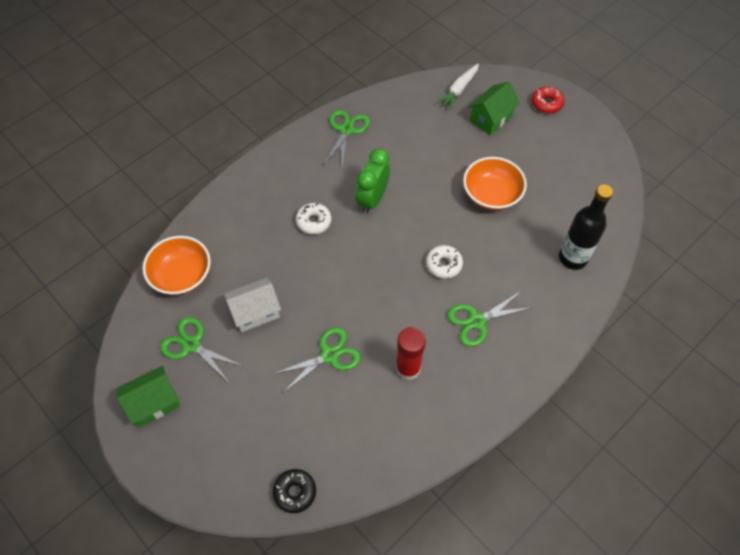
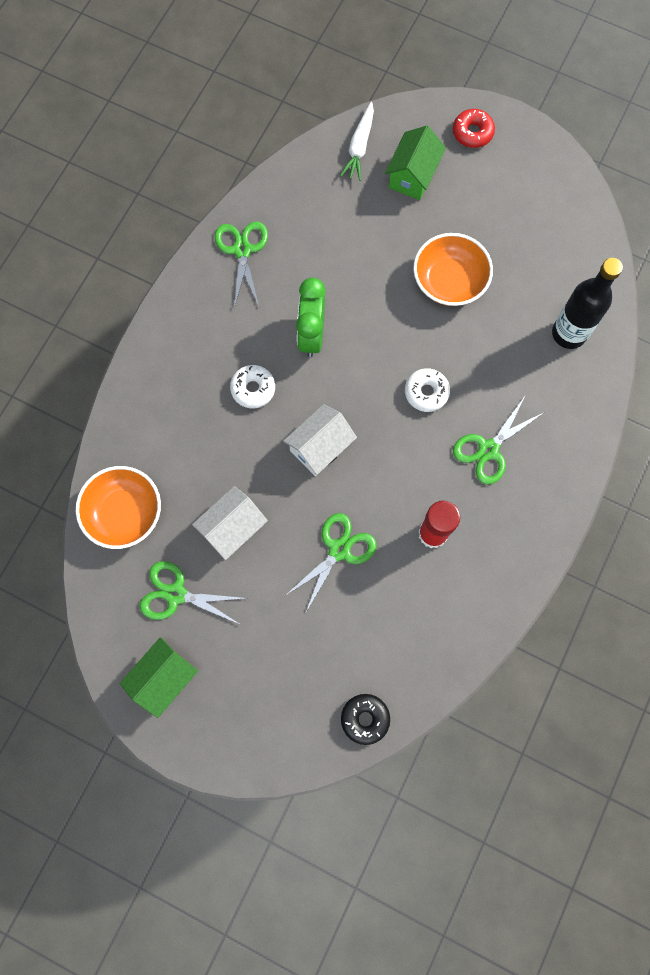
camera: 20 degrees left, 15 degrees up
(346, 277) = (320, 447): none -> white house

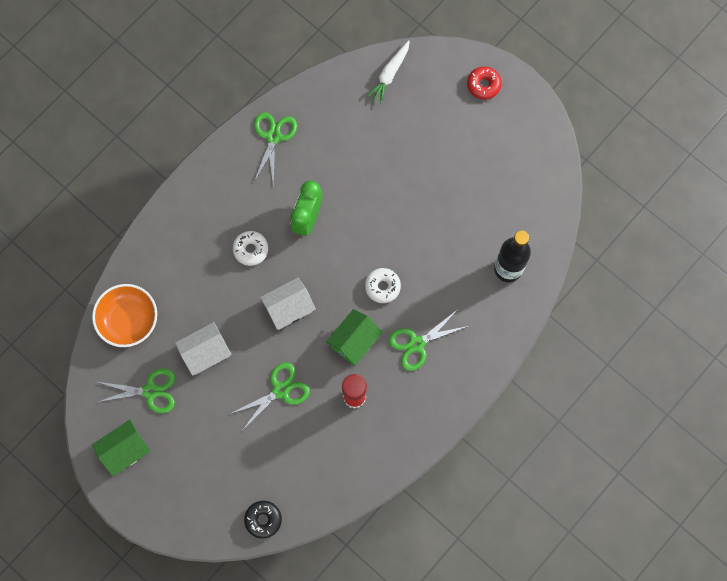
camera: 15 degrees right, 0 degrees up
(176, 594) = (150, 391): green scissors -> green scissors turned 150 degrees clockwise
(412, 176) = (425, 109): green house -> green house (354, 341)
(449, 281) = (427, 203): orange bowl -> none

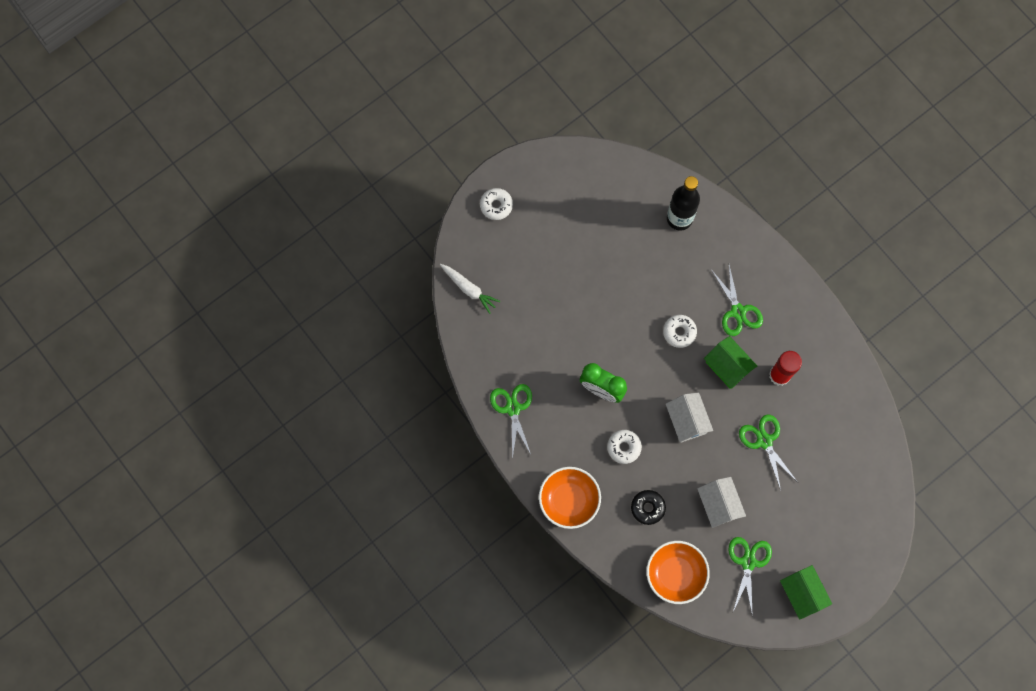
camera: 80 degrees left, 0 degrees up
(188, 205) = (569, 500): none -> orange bowl
(263, 519) = (882, 475): black donut -> black donut (647, 508)
(273, 136) = (513, 408): green scissors -> green scissors turned 60 degrees clockwise
(483, 85) = (496, 205): red donut -> white donut

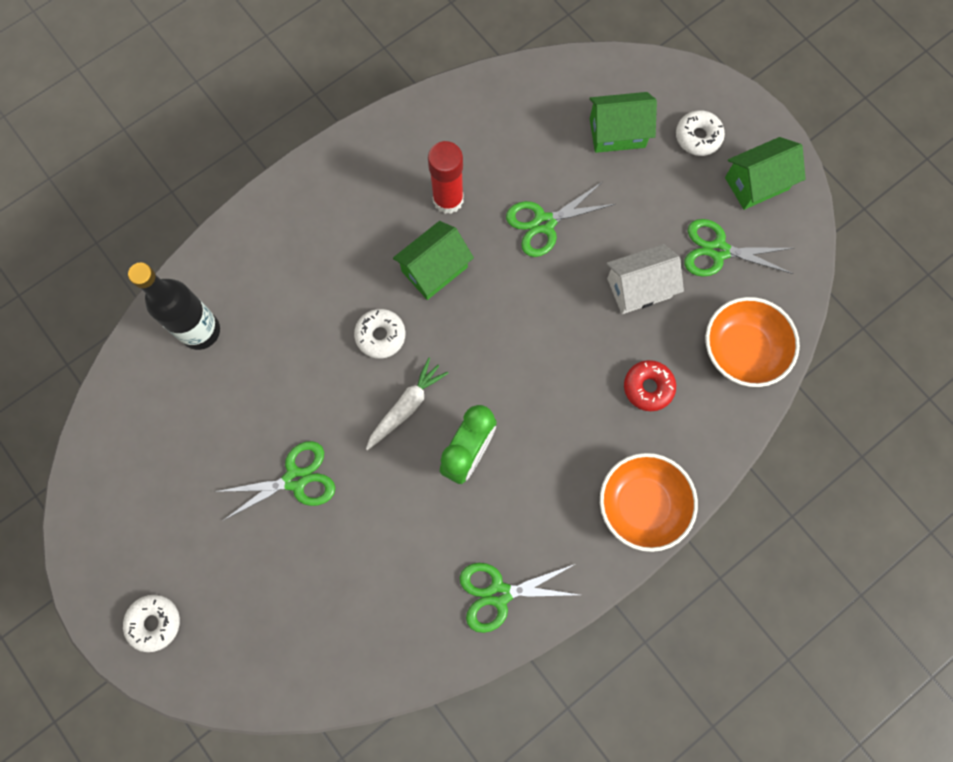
camera: 90 degrees left, 0 degrees up
(469, 289) = (297, 669): white carrot -> white carrot (406, 406)
(624, 447) = (558, 420): white donut -> white donut (698, 137)
(647, 508) = (648, 387): black donut -> red donut
(687, 421) = (516, 328): white house -> none
(738, 311) = (351, 252): green scissors -> green scissors (295, 479)
(837, 494) = (617, 133): none -> green house

